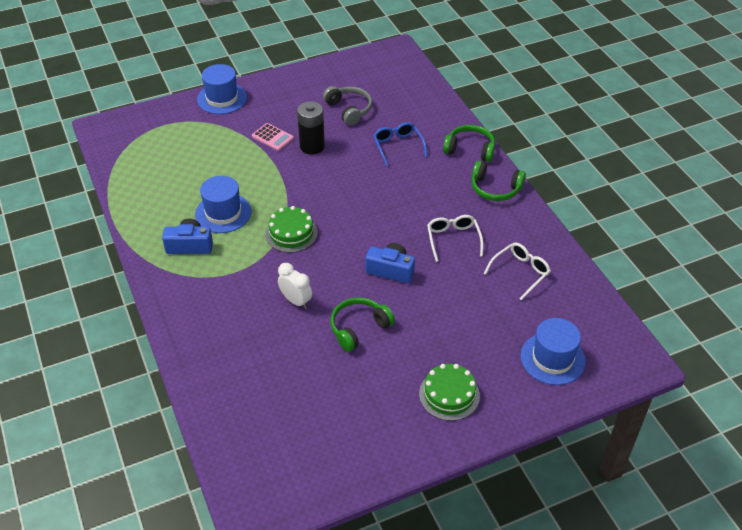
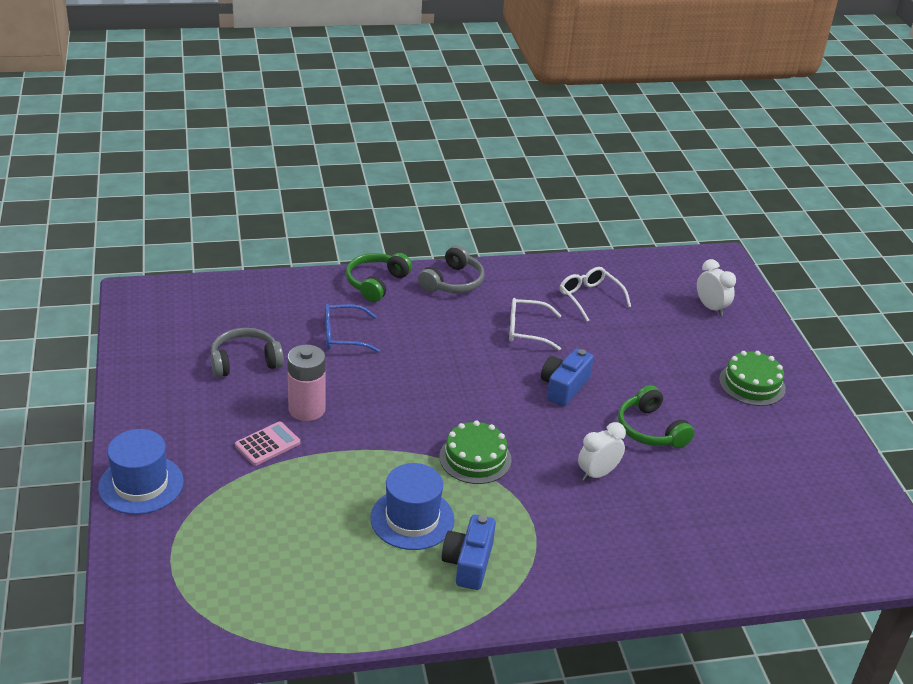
camera: 80 degrees left, 10 degrees down
(312, 146) = (307, 409): black battery -> pink battery
(495, 189) = (453, 282): green headphones -> grey headphones
(552, 358) = (711, 308): blue hat -> white clock

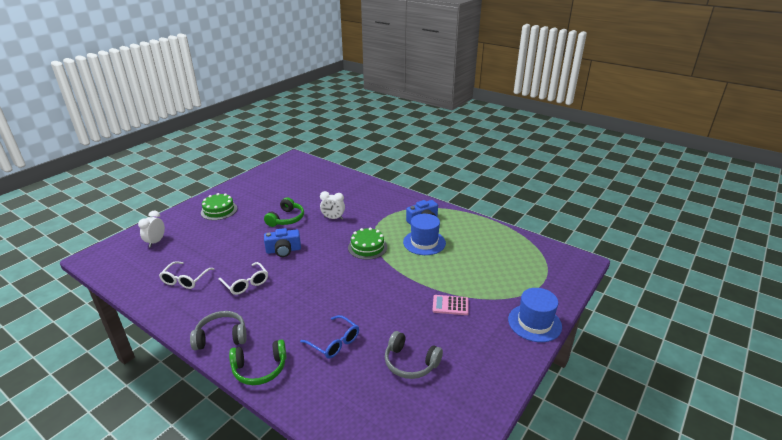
camera: 130 degrees left, 5 degrees down
(307, 409) = (410, 311): pink battery -> none

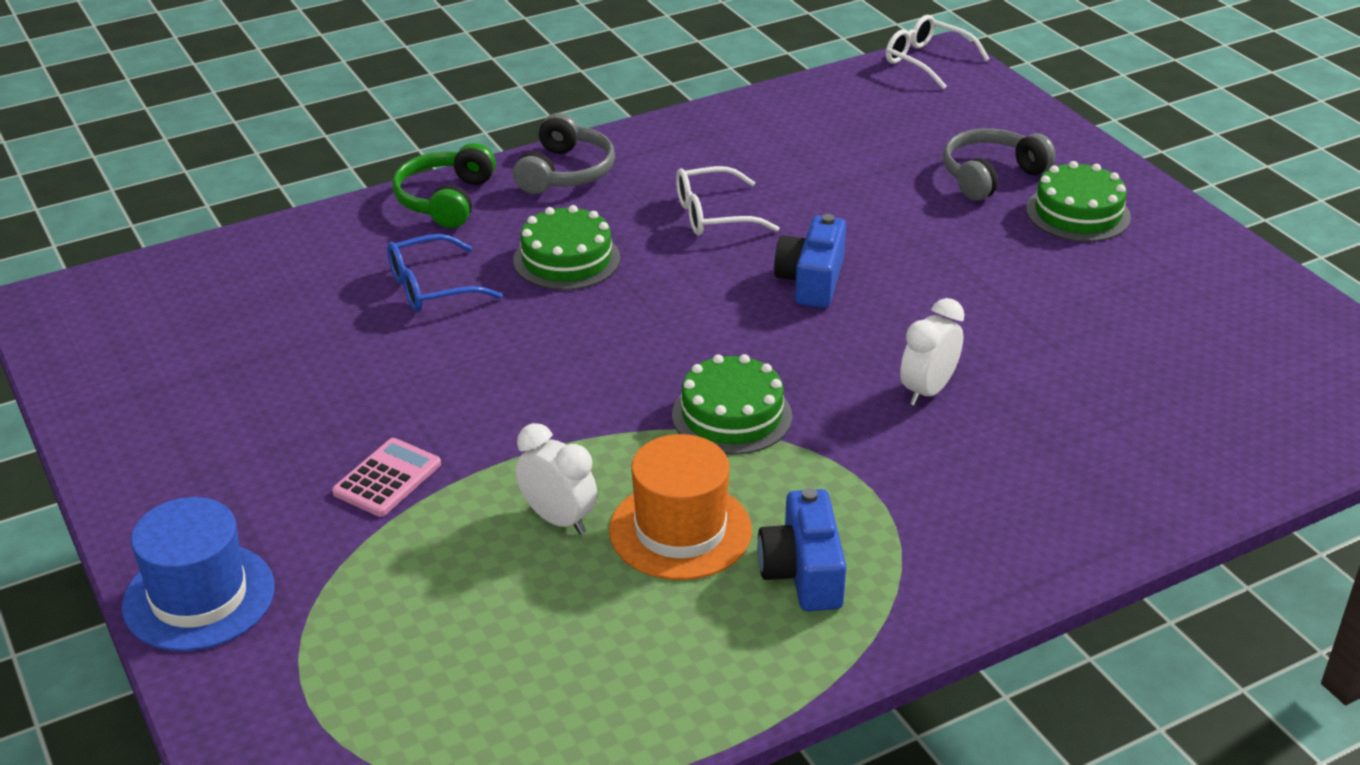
camera: 115 degrees right, 5 degrees up
(156, 242) = (963, 124): white clock -> white clock (558, 519)
(185, 279) = (783, 149): white glasses -> white glasses (928, 61)
(286, 219) = (970, 310): green headphones -> none
(295, 311) = (566, 259): none -> green cake
(410, 363) = (287, 363): grey headphones -> grey headphones (990, 176)
(424, 242) = (680, 530): blue hat -> orange hat

